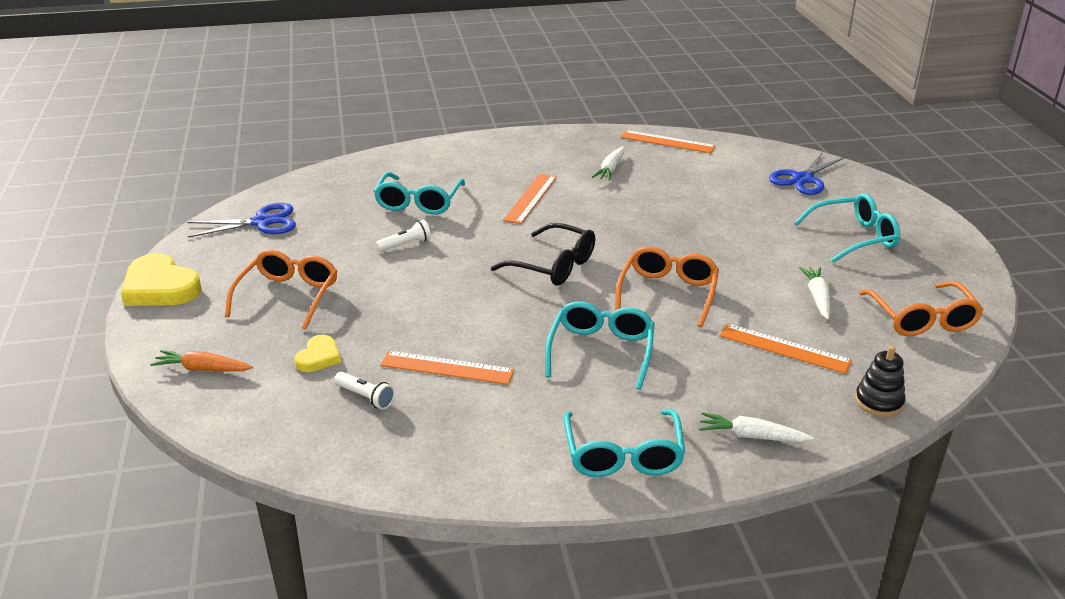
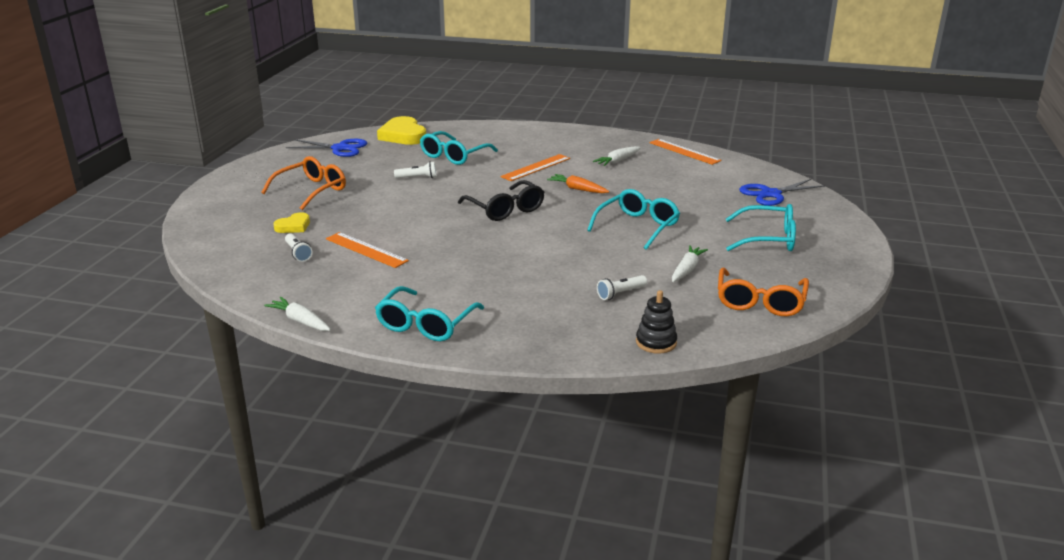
camera: 25 degrees right, 5 degrees down
(160, 287) = (242, 171): yellow heart -> yellow heart (403, 135)
(202, 369) = (220, 217): orange carrot -> orange carrot (577, 189)
(601, 351) = (480, 264): turquoise glasses -> turquoise glasses (637, 226)
(668, 293) = (571, 242): orange glasses -> none
(751, 436) = (530, 337): white carrot -> white carrot (300, 321)
(784, 348) = (620, 293): orange ruler -> white flashlight

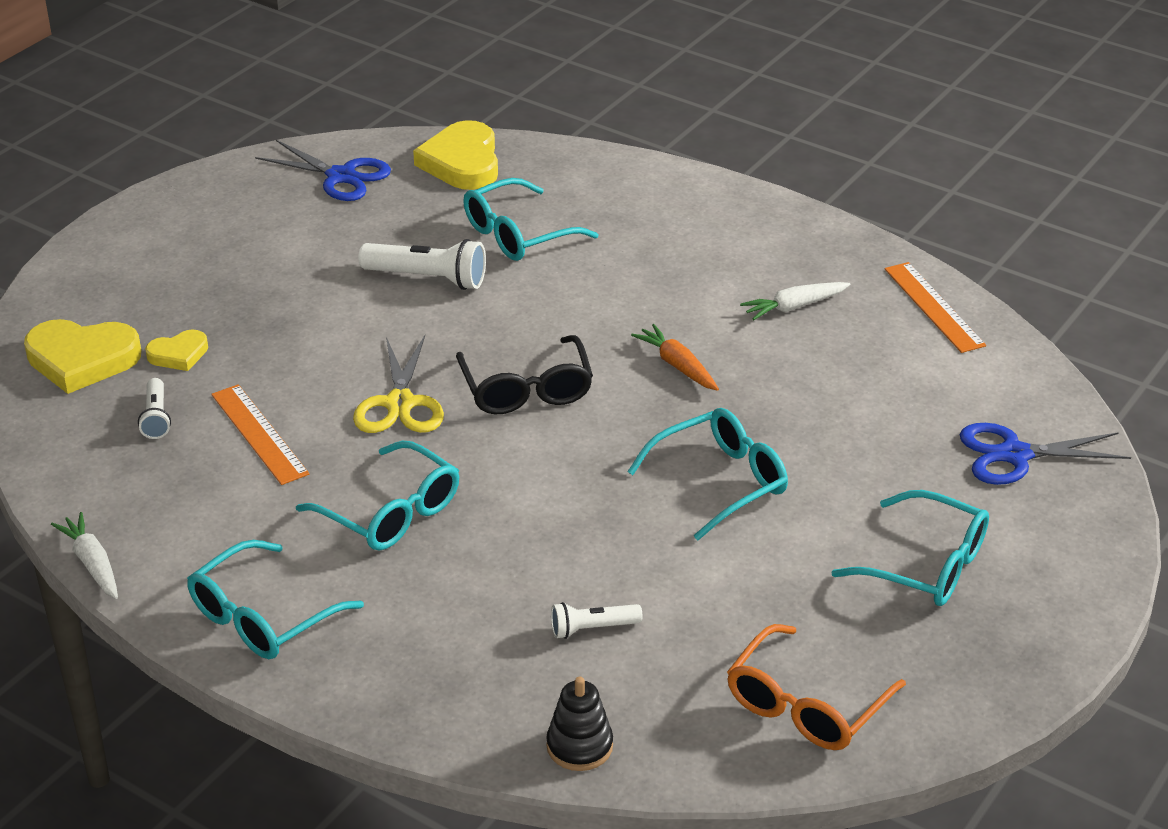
camera: 20 degrees right, 10 degrees up
(234, 237) = (82, 359): none -> yellow heart
(311, 190) = (245, 274): orange glasses -> none
(417, 178) = (427, 278): white flashlight -> white flashlight, size x1.70
(439, 225) = (400, 404): none -> yellow scissors
(468, 268) = (391, 512): none -> turquoise glasses
(536, 167) = (639, 294): orange ruler -> none
(687, 269) = (735, 602): white carrot -> none

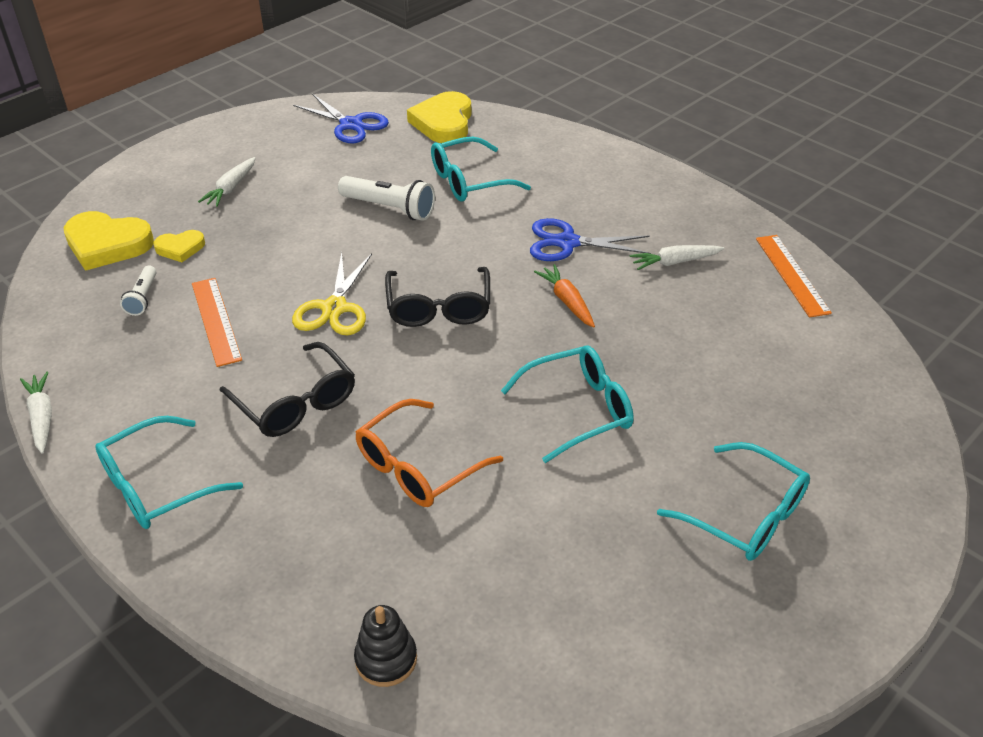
camera: 10 degrees right, 5 degrees up
(214, 274) = (231, 188): none -> white carrot
(391, 512) = (295, 402): turquoise glasses -> black glasses
(592, 628) = (431, 537): white flashlight -> none
(806, 705) = (606, 647): orange glasses -> orange glasses (418, 466)
(1015, 455) = (843, 416): blue scissors -> blue scissors (567, 242)

